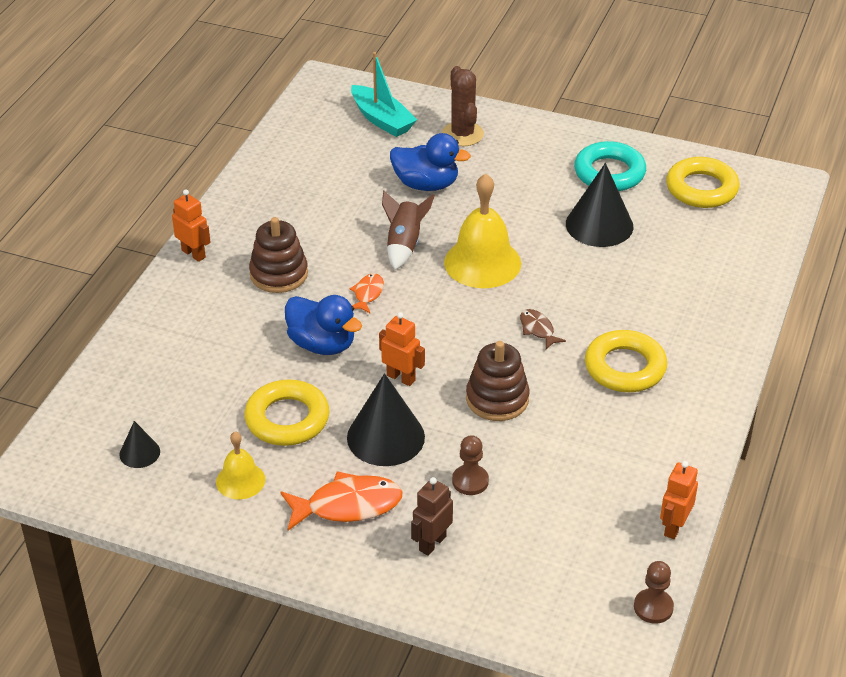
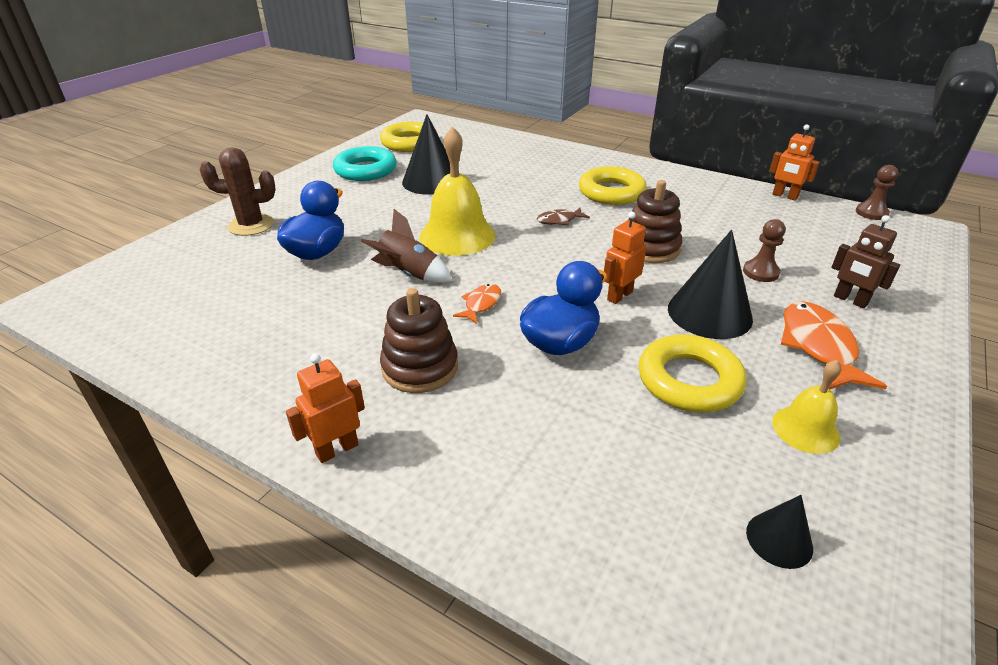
camera: 80 degrees left, 5 degrees down
(368, 294) = (481, 304): orange fish -> orange fish turned 90 degrees clockwise
(382, 120) = (178, 268): turquoise boat -> none

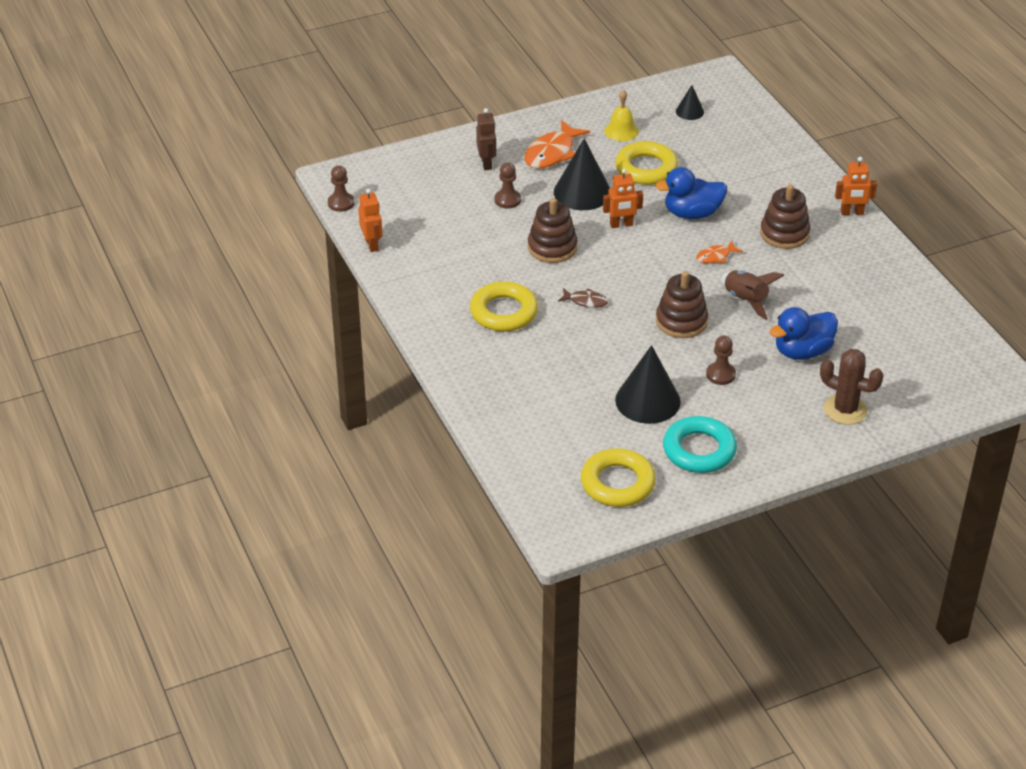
camera: 145 degrees left, 5 degrees up
(385, 213) = (720, 374): none -> brown pawn
(457, 235) = (681, 321): yellow bell -> brown stacking toy

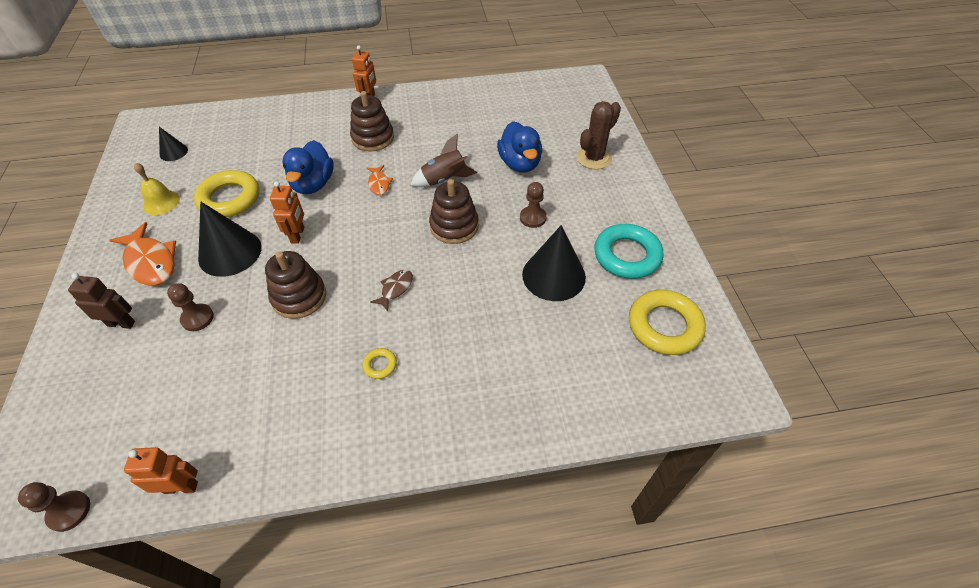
camera: 75 degrees left, 10 degrees up
(504, 312) = (380, 365): yellow ring -> yellow ring, size x0.44

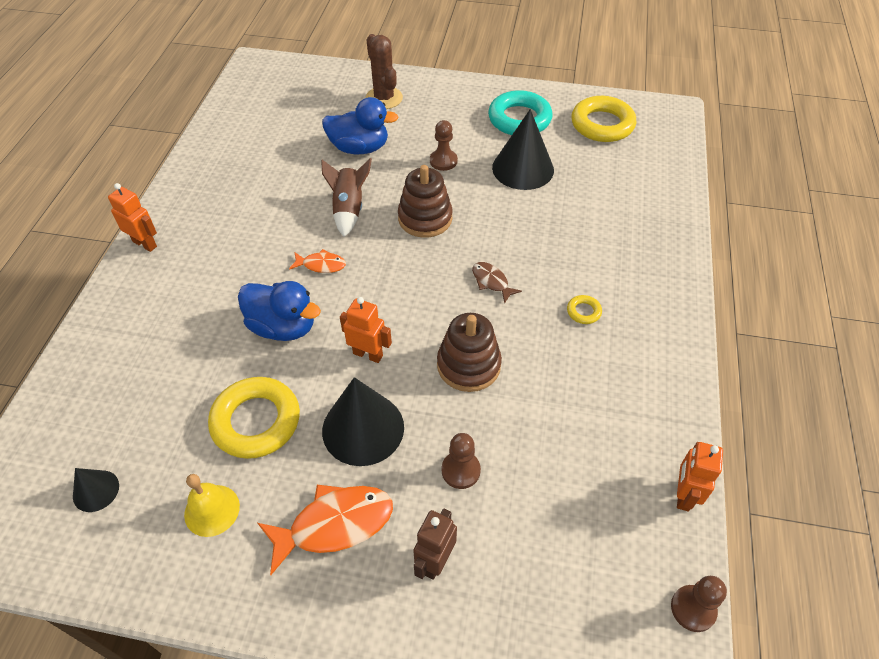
camera: 70 degrees left, 0 degrees up
(373, 138) = (231, 255): brown stacking toy -> none

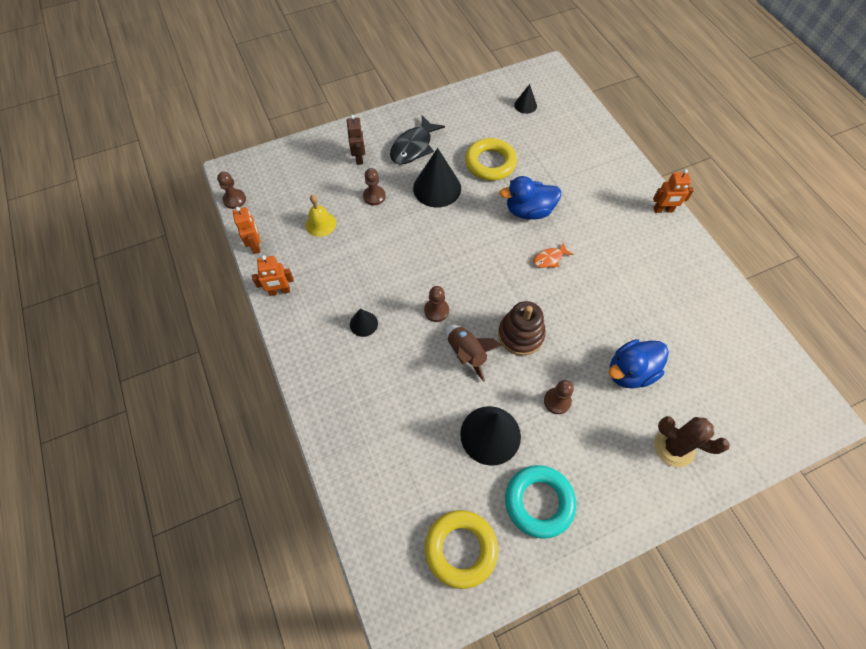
camera: 145 degrees right, 10 degrees up
(212, 510) = (470, 124): yellow bell -> yellow bell (320, 224)
(334, 525) = (413, 147): orange fish -> black fish
(348, 209) = (577, 309): brown rocket -> brown rocket (467, 354)
(368, 354) = (469, 223): orange robot -> orange robot (279, 291)
(468, 365) = (409, 248): brown stacking toy -> none
(491, 282) = (436, 311): brown fish -> brown pawn
(583, 312) = (363, 324): yellow ring -> black cone

